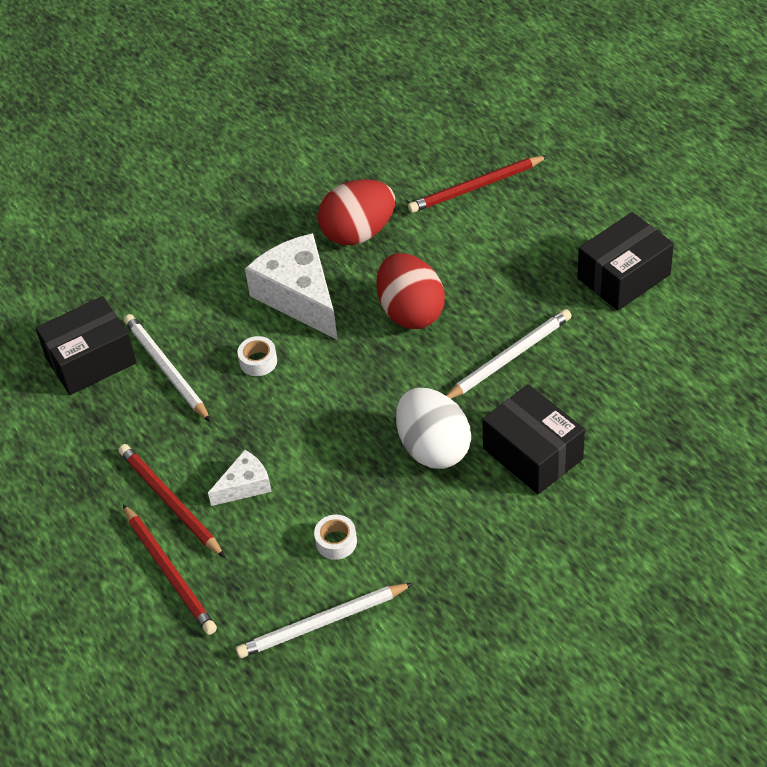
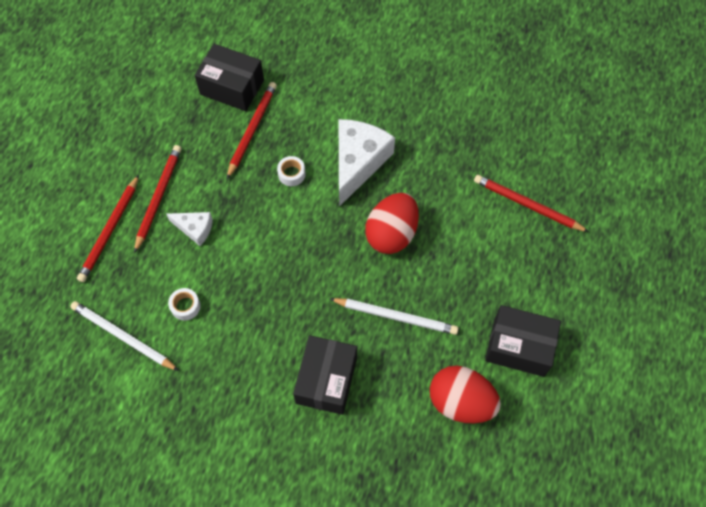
camera: 50 degrees right, 15 degrees up
(166, 369) = (252, 130): white pencil -> red pencil
(358, 233) = (434, 161): red egg -> red egg (460, 402)
(433, 448) = (291, 317): white egg -> none

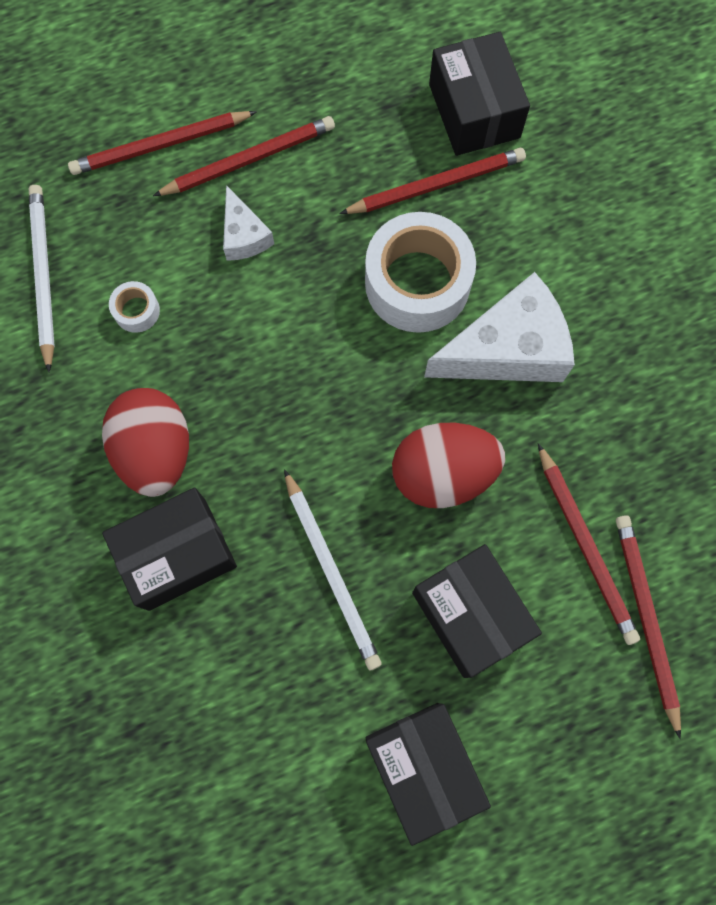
camera: 50 degrees right, 10 degrees up
(291, 174) = (417, 283): white tape -> white tape, size x2.32
(460, 402) = (283, 748): red egg -> red egg (155, 451)
(466, 273) = (470, 614): none -> black box
(475, 202) = (586, 546): none -> red pencil

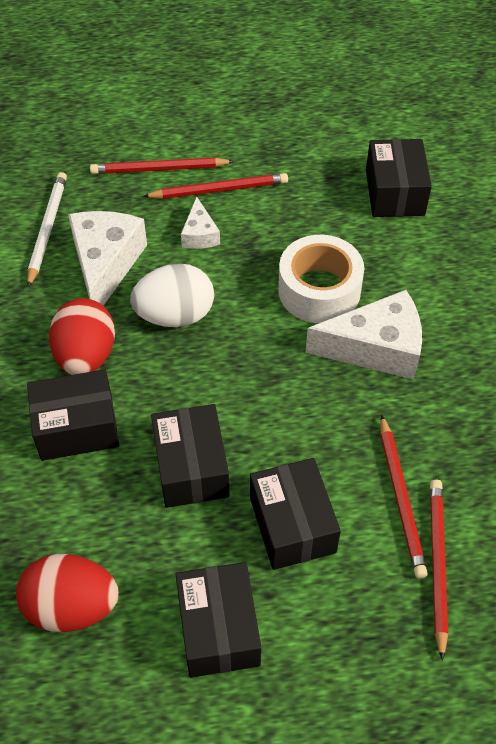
camera: 15 degrees right, 20 degrees down
(136, 311) = (105, 264): white tape -> white cheese
(249, 364) = (175, 315): none -> white egg
(332, 571) = (191, 467): white pencil -> black box
(436, 184) = (352, 232): red pencil -> none
(443, 473) = (300, 420): red egg -> red egg (72, 606)

